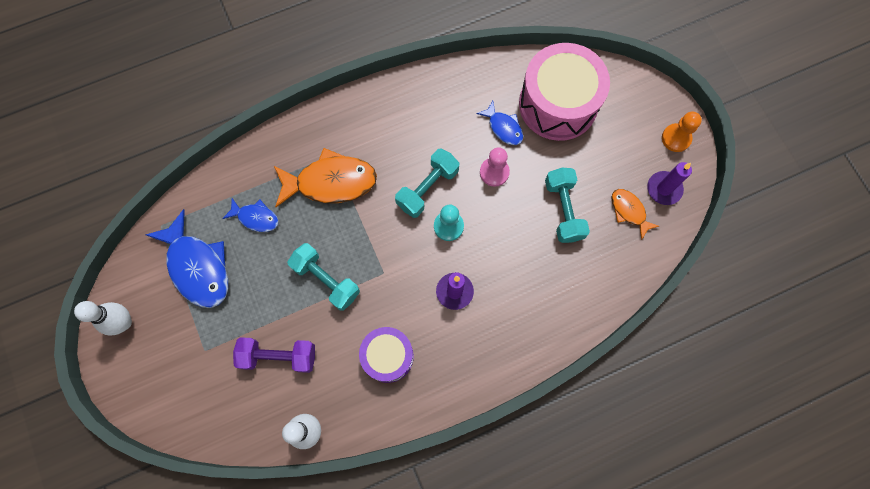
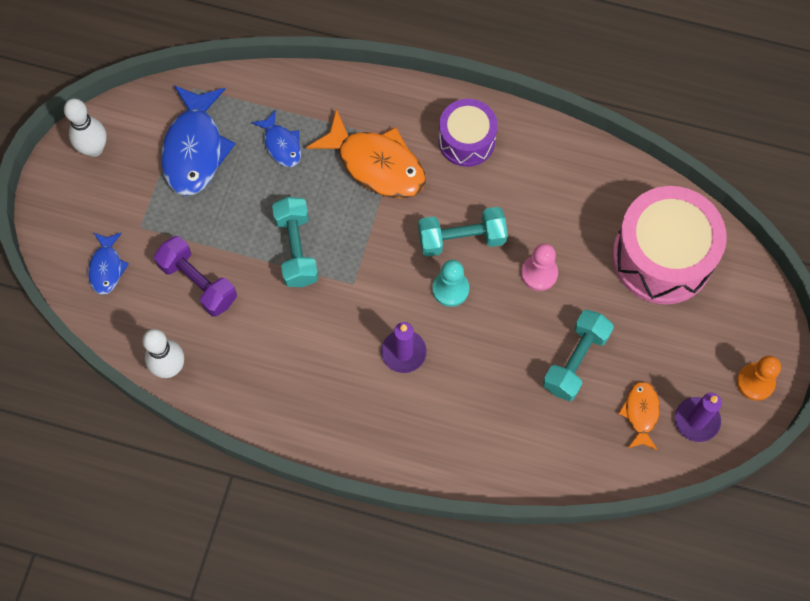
camera: 40 degrees right, 5 degrees down
(388, 356) = (292, 360): purple drum -> purple drum (466, 140)
(503, 127) = (586, 238): blue fish -> blue fish (106, 267)

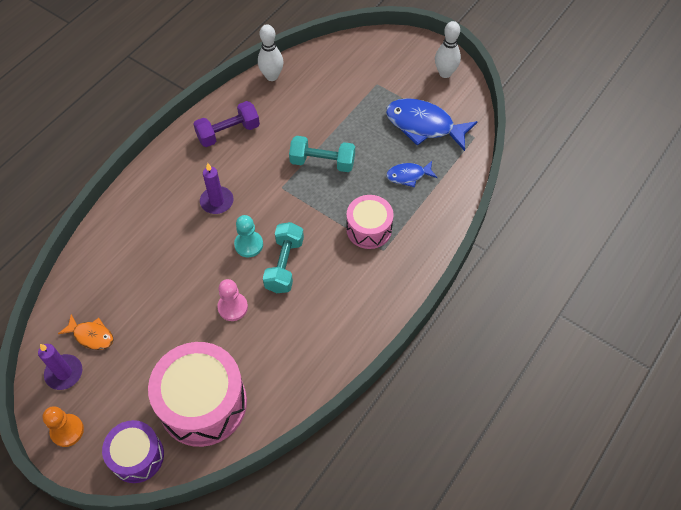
camera: 110 degrees right, 10 degrees down
(106, 267) = (355, 61): blue fish -> none
(198, 283) = (323, 103): purple dumbbell -> purple dumbbell (228, 132)
(376, 164) = (369, 229): orange fish -> pink drum
(466, 140) = (365, 296): purple drum -> purple drum (137, 456)
(575, 361) = (154, 307): turquoise dumbbell -> none

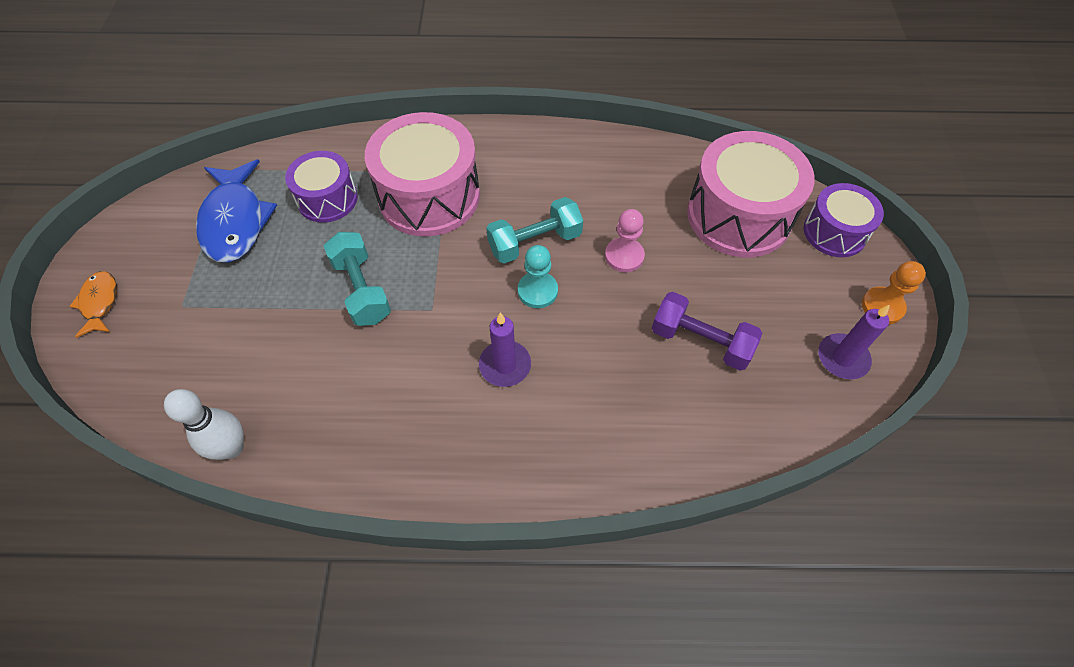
camera: 125 degrees left, 0 degrees up
(91, 336) = (782, 365): orange fish -> orange fish (100, 303)
(228, 132) = (381, 432): purple dumbbell -> purple dumbbell (700, 341)
(369, 229) = (429, 196): pink drum -> pink drum, size x1.70
(408, 175) = (327, 199): blue fish -> purple drum
(445, 73) = (123, 243): white bowling pin -> none

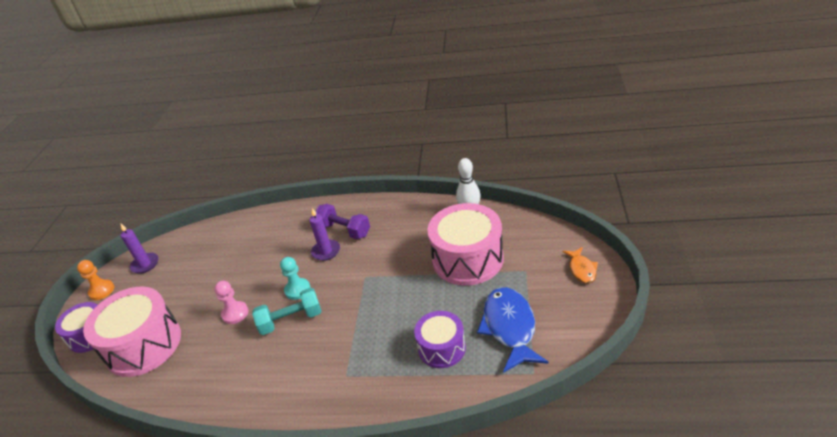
camera: 170 degrees left, 20 degrees down
(362, 290) = (409, 285): turquoise dumbbell -> none
(429, 196) = (361, 353): pink drum -> pink drum (467, 259)
(700, 341) = (214, 268): purple dumbbell -> purple dumbbell (344, 230)

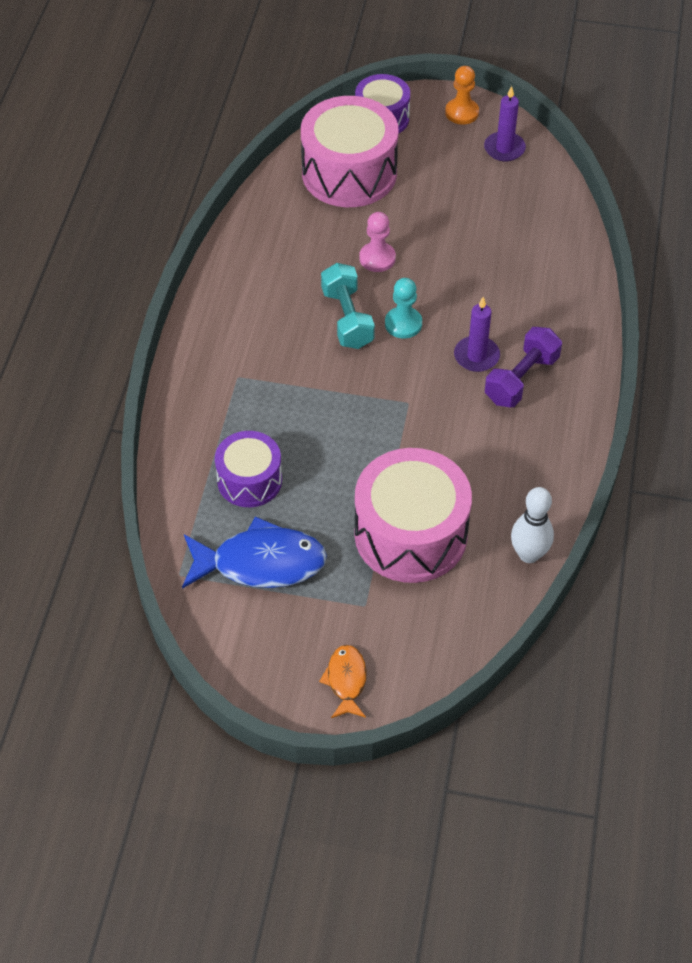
camera: 90 degrees right, 15 degrees up
(581, 269) = (346, 680): orange fish -> orange fish turned 90 degrees clockwise

